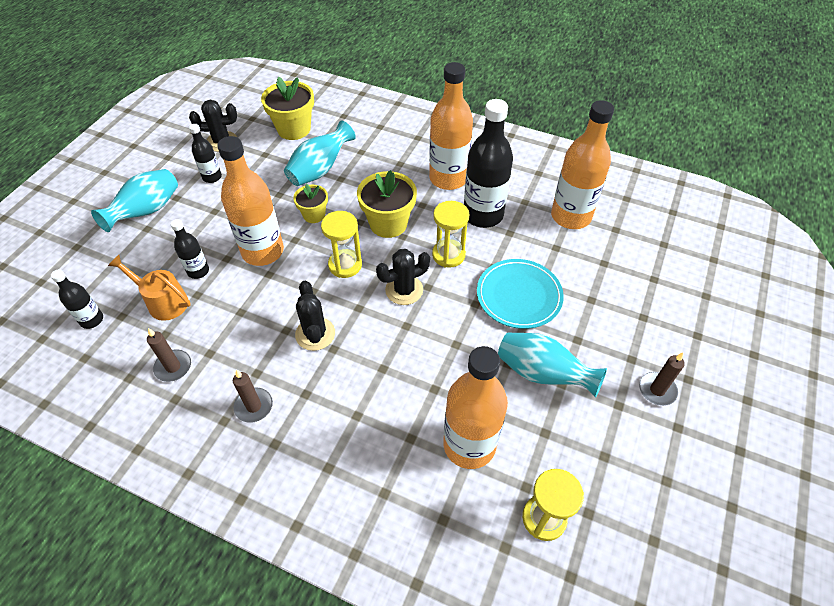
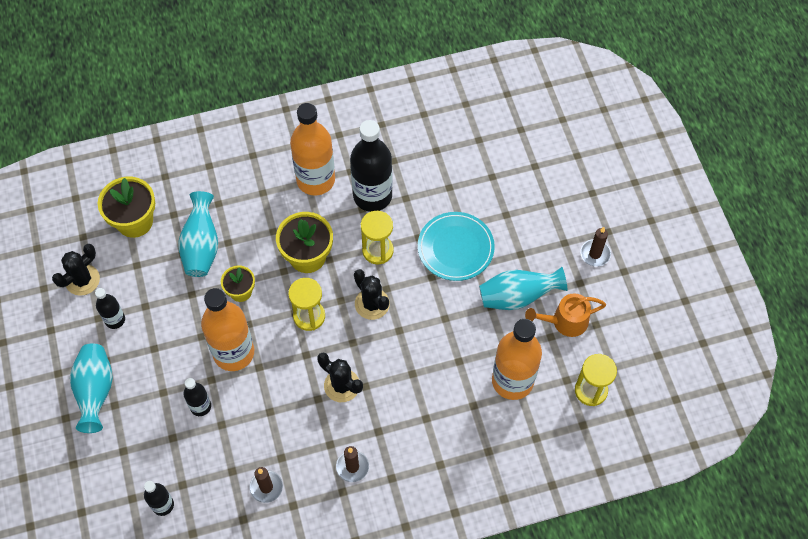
camera: 40 degrees left, 10 degrees up
(163, 301) = (201, 450): orange watering can -> orange watering can (565, 321)
(404, 290) = (372, 304): black cactus -> black cactus turned 60 degrees counterclockwise
(570, 216) = (438, 150): orange bottle -> none

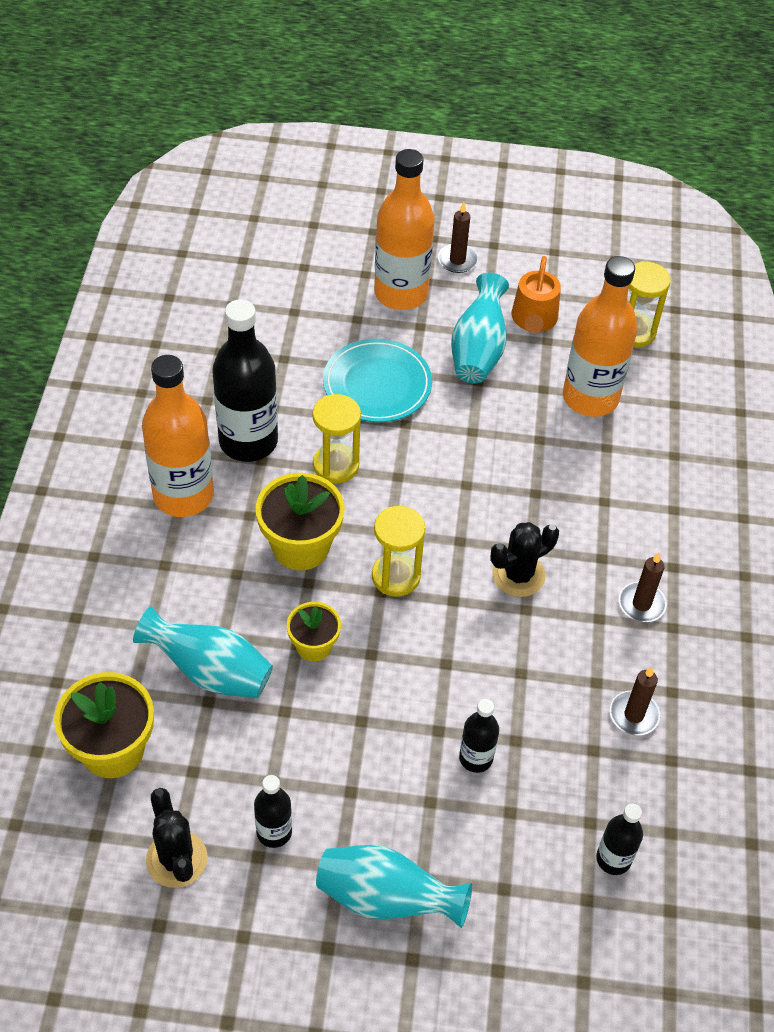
camera: 70 degrees left, 10 degrees down
(233, 353) = (408, 687): orange bottle -> orange bottle (401, 293)
(372, 304) = (413, 500): black cactus -> none

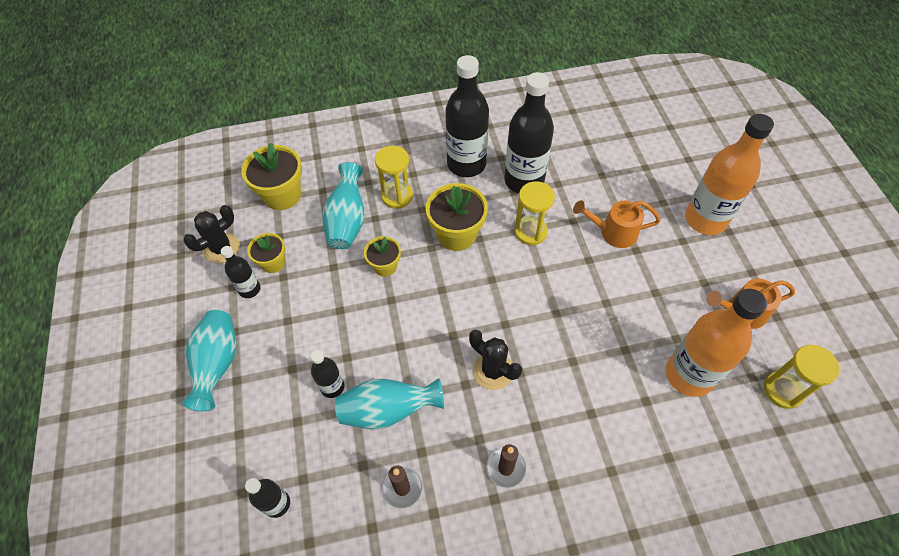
camera: 75 degrees right, 5 degrees up
(183, 495) = (466, 164): orange bottle -> black bottle
(240, 790) = (273, 263): none -> yellow flower pot
(377, 384) = (613, 232): turquoise plate -> orange watering can
(396, 576) = (457, 294): yellow hourglass -> yellow hourglass (397, 196)
(457, 260) = (764, 244): brown candle -> none
(478, 350) = (685, 284): turquoise vase -> turquoise vase (388, 410)

